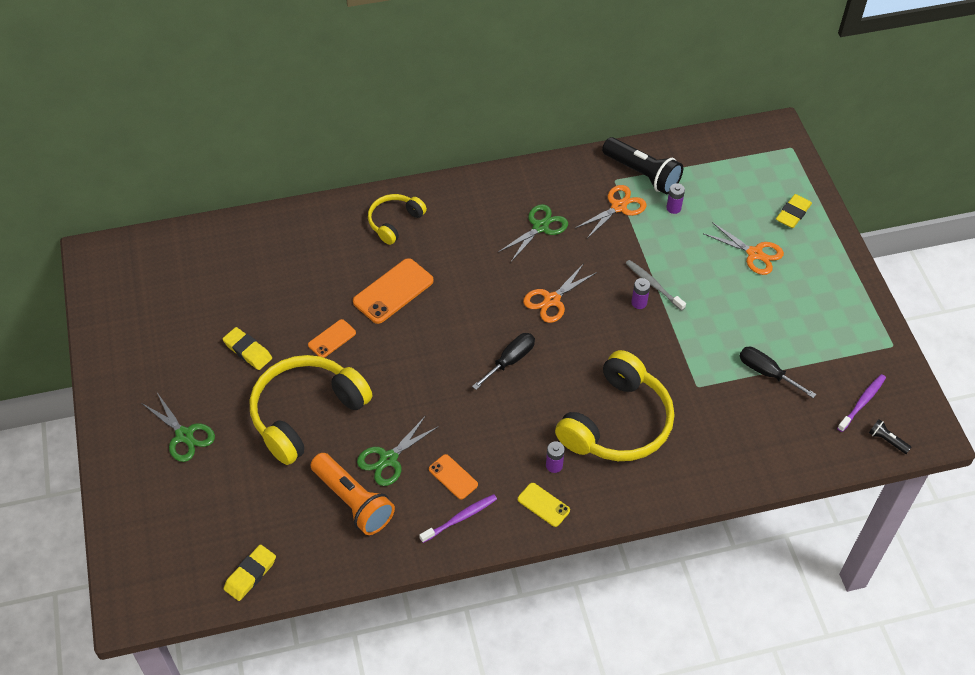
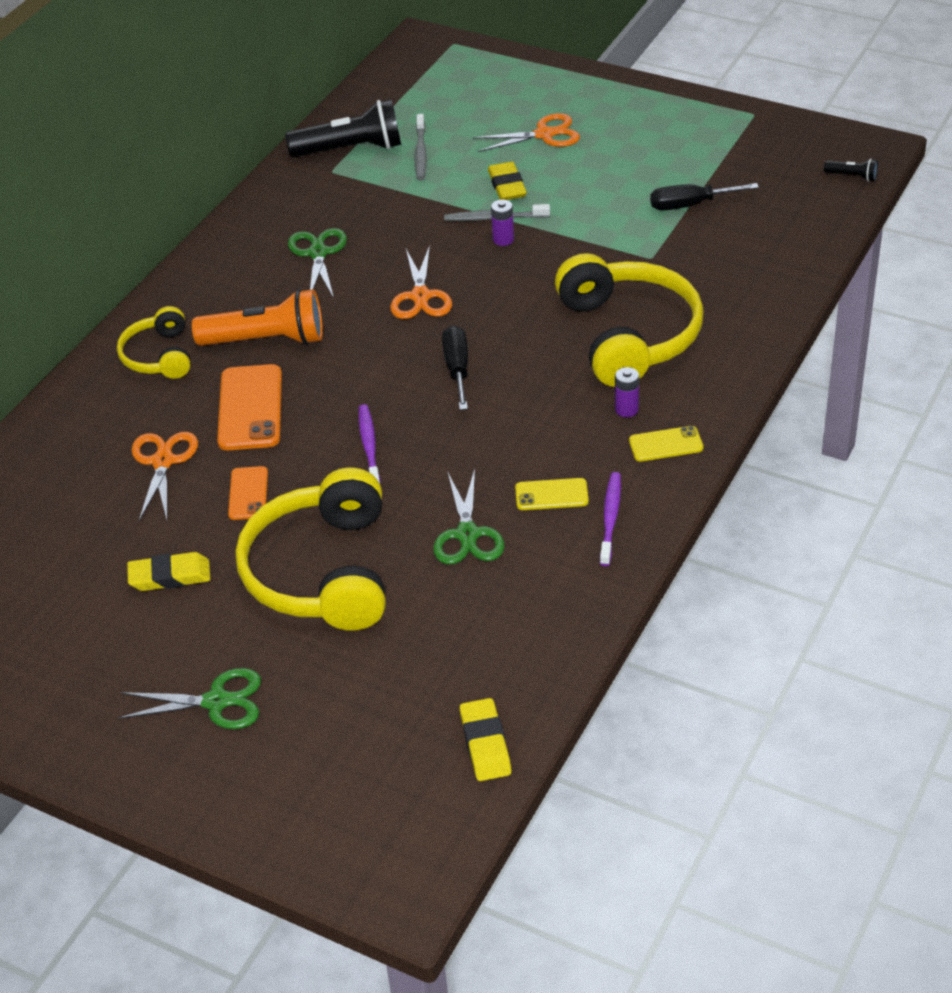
camera: 45 degrees left, 10 degrees down
(353, 501) = (489, 595): orange flashlight -> orange flashlight (266, 340)
(453, 477) = (551, 495): orange phone -> yellow phone
(618, 207) = (368, 187): orange scissors -> orange scissors (163, 461)
(673, 208) = (420, 153): purple battery -> grey toothbrush
(793, 213) = (530, 86): yellow eraser -> yellow eraser (507, 186)
(862, 402) = (794, 167): purple toothbrush -> purple toothbrush (369, 446)
(887, 440) = (852, 176): black flashlight -> black flashlight turned 150 degrees counterclockwise

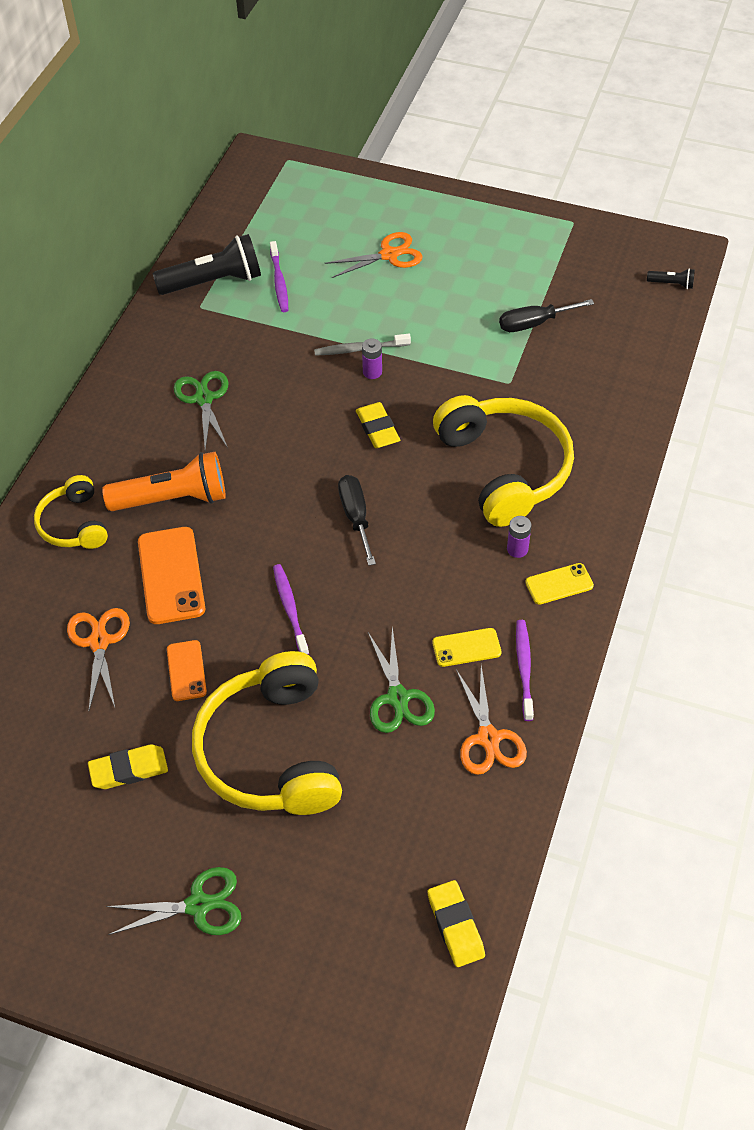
camera: 10 degrees left, 10 degrees up
(420, 153) = (279, 282): grey toothbrush -> purple toothbrush
(421, 296) = (308, 440): orange scissors -> orange scissors (488, 738)
(507, 186) = (365, 313): yellow eraser -> yellow eraser (377, 429)

